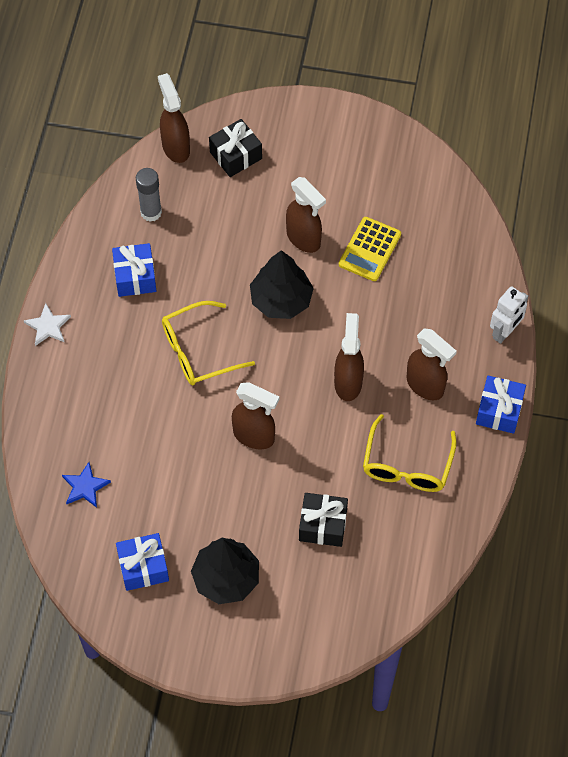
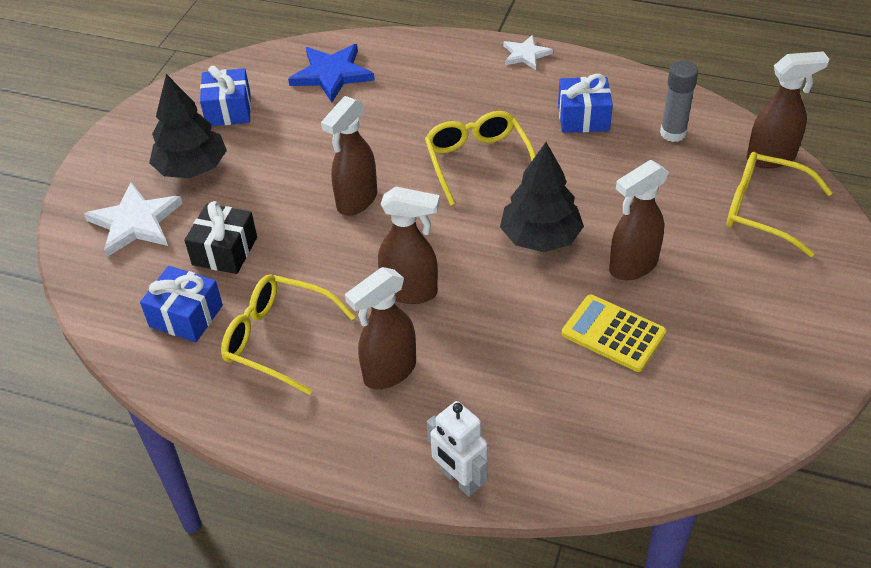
camera: 100 degrees right, 15 degrees down
(85, 487) = (332, 74): blue star -> blue star, size x1.64
(235, 155) = (764, 210): black gift -> yellow glasses
(298, 606) = (135, 222): none -> white star
(499, 410) = (331, 454): blue gift -> blue gift (186, 316)

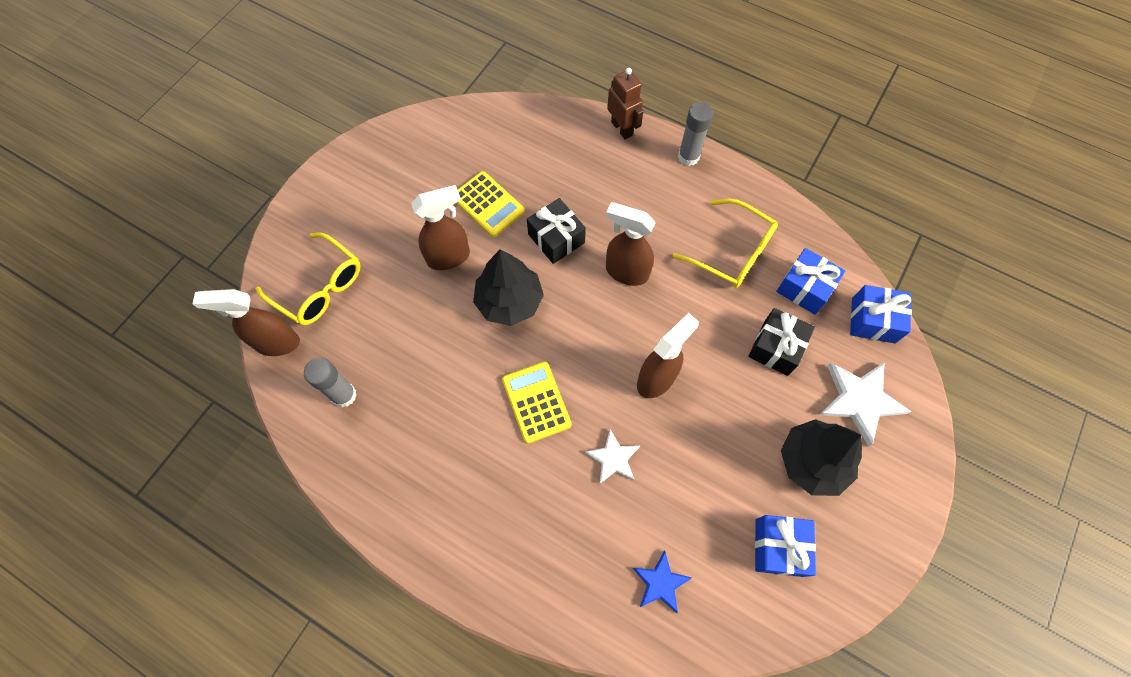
camera: 170 degrees left, 20 degrees up
(332, 74) = (660, 583): blue star -> blue star, size x0.61
(349, 455) = (688, 157): none -> grey glue stick
(389, 372) = (654, 208): brown spray bottle -> none
(459, 480) = (622, 128): white robot -> brown robot
(478, 162) = (536, 402): yellow glasses -> yellow calculator
(509, 311) = (556, 238): none -> black gift
(525, 54) = (437, 560): white star -> white star (613, 458)
(583, 117) = (416, 439): blue gift -> blue gift (873, 320)

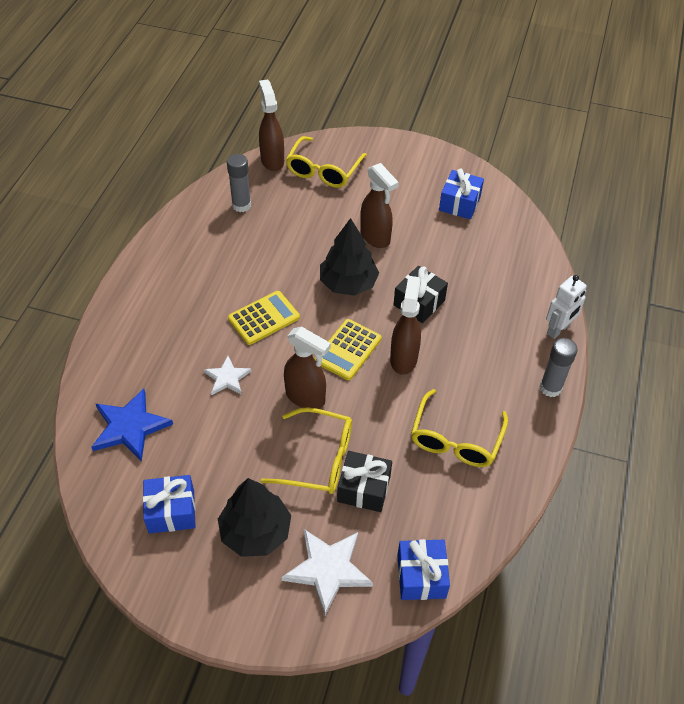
camera: 75 degrees right, 15 degrees down
(488, 204) = (435, 251): yellow calculator -> yellow calculator (348, 350)
(622, 128) = (558, 329): brown robot -> white robot
(660, 583) = (130, 427): blue star -> blue star, size x1.64
(736, 382) = (318, 459): none -> yellow glasses
(804, 288) = (437, 507): blue gift -> blue gift (459, 203)

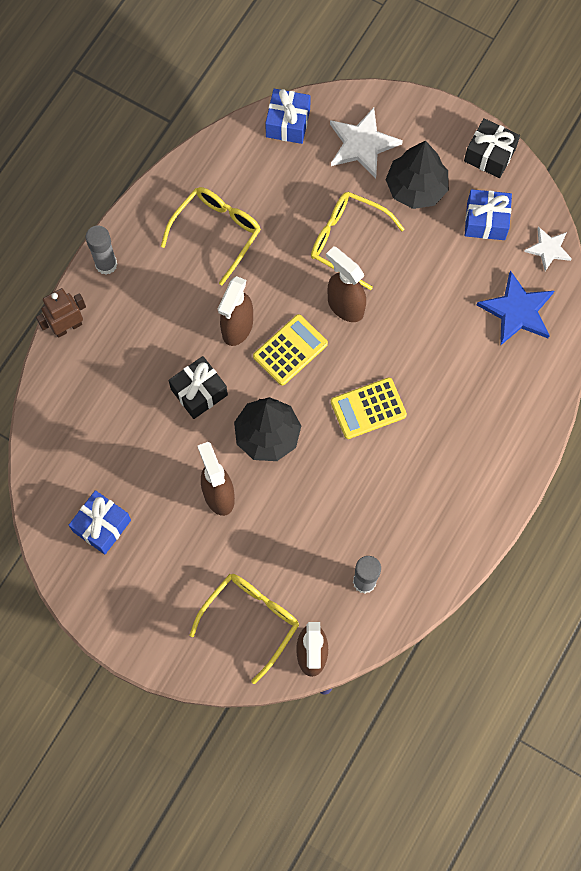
camera: 165 degrees left, 20 degrees up
(227, 378) = (417, 344): white star -> white star (548, 249)
(364, 489) = (314, 205): black gift -> black gift (489, 155)
(558, 329) = (67, 327): white robot -> brown robot

